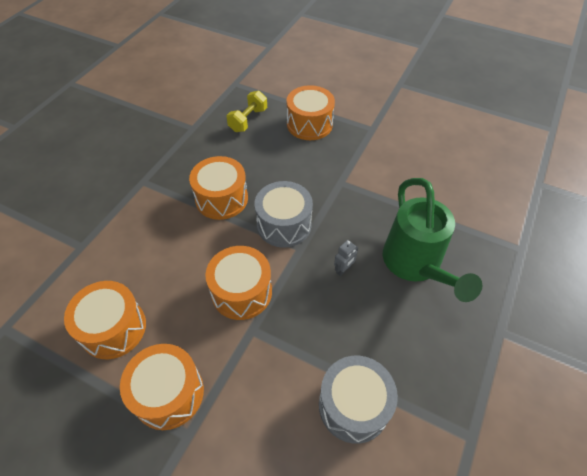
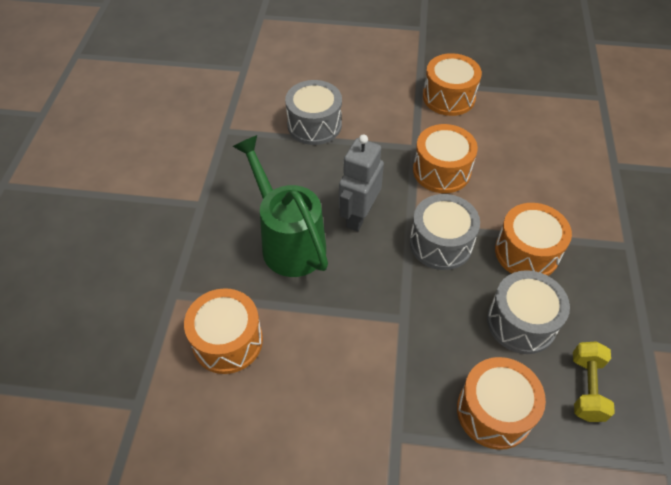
camera: 160 degrees right, 0 degrees up
(113, 328) = (522, 119): orange drum -> orange drum (227, 341)
(261, 159) = (521, 322): none -> grey drum
(343, 269) = (358, 216): grey robot -> grey robot, size x2.18

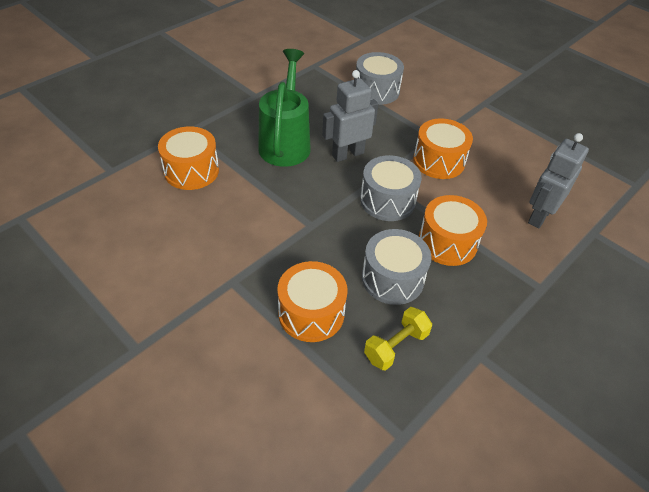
camera: 35 degrees right, 5 degrees down
(449, 97) = (497, 122): orange drum -> none
(565, 175) = (539, 216): none -> grey robot

